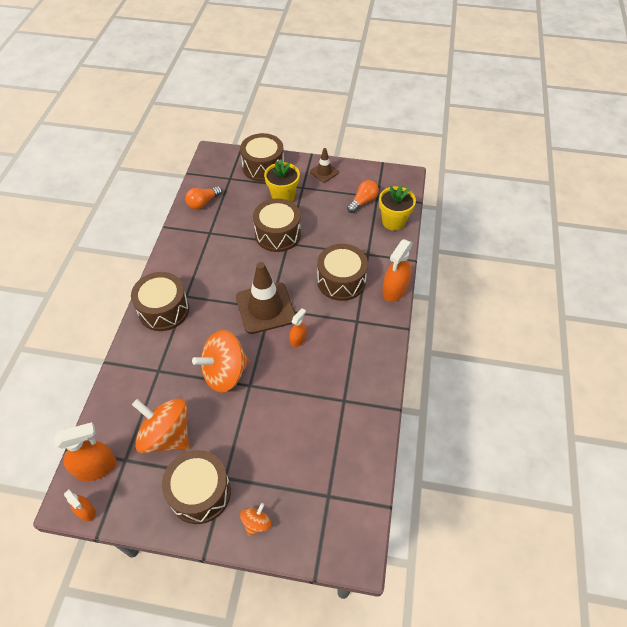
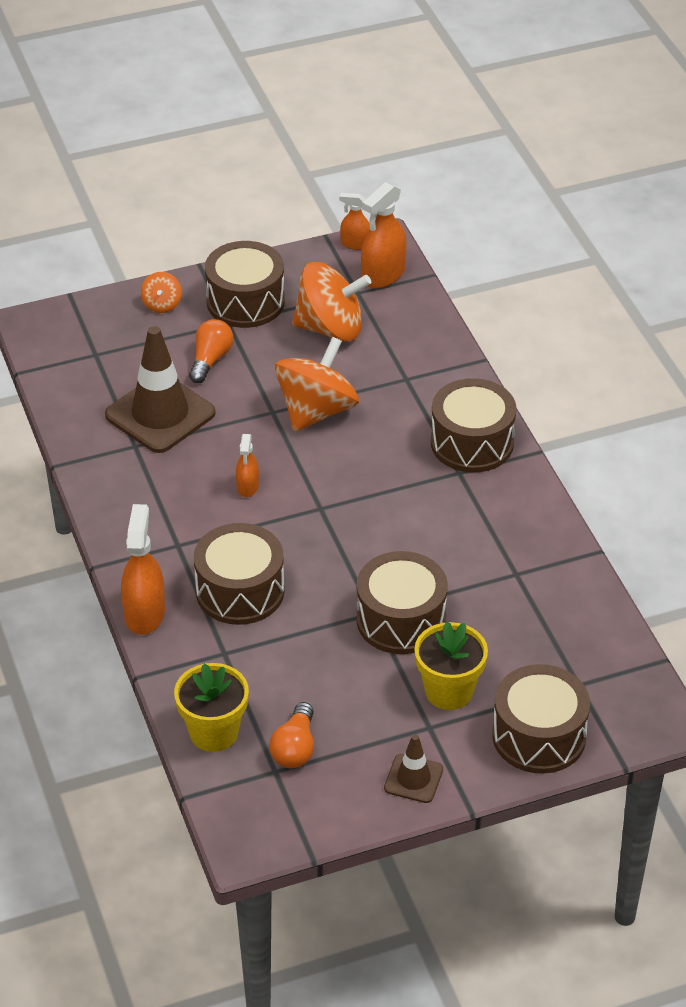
camera: 150 degrees right, 10 degrees down
(203, 203) = (578, 617): orange light bulb -> orange light bulb (210, 360)
(265, 308) = (327, 505): brown traffic cone -> brown traffic cone (160, 414)

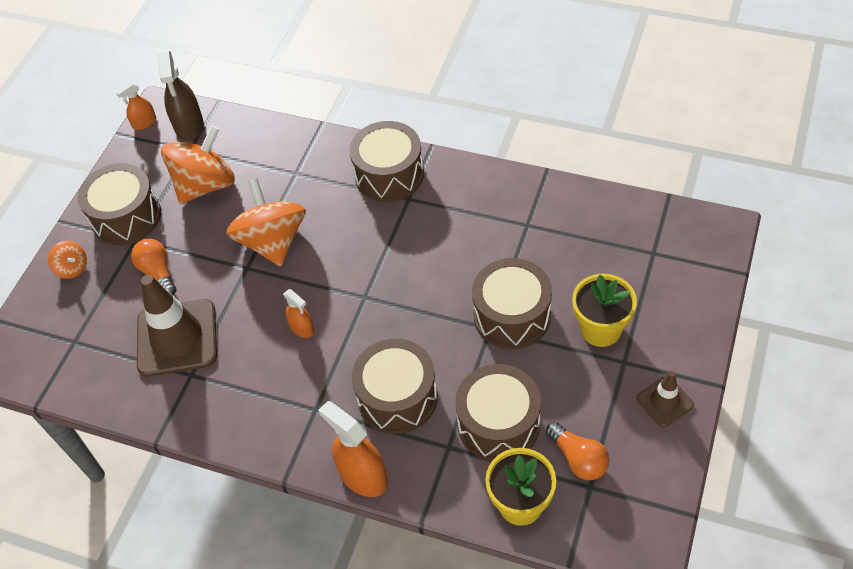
camera: 45 degrees left, 10 degrees up
(383, 275) = (189, 126): orange spray bottle -> brown spray bottle
(539, 736) = (682, 303): brown drum -> brown drum (498, 424)

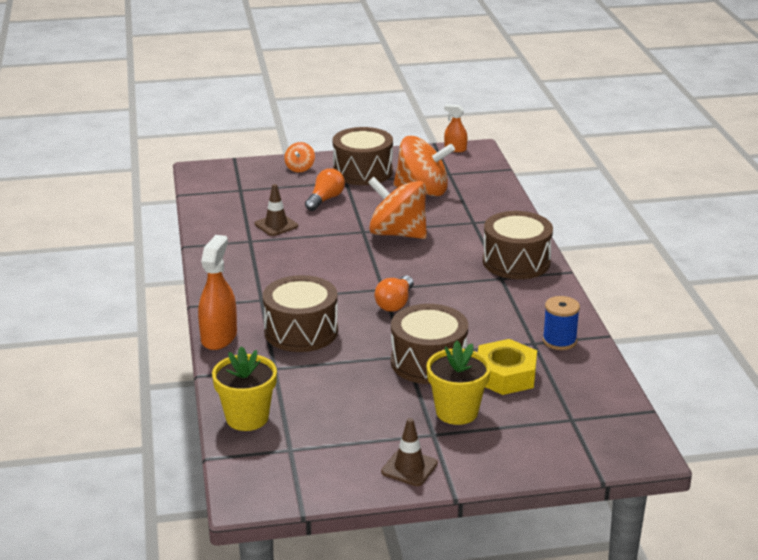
camera: 55 degrees right, 25 degrees down
(177, 338) = (276, 225): brown traffic cone -> brown traffic cone, size x0.51
(189, 126) = (471, 166): brown spray bottle -> none
(272, 241) = (397, 233): orange spinning top -> orange spinning top turned 105 degrees counterclockwise
(302, 328) = (329, 271): orange spray bottle -> none
(498, 424) = (315, 386): brown drum -> none
(535, 205) = (559, 341): none -> blue spool
(565, 268) = (505, 375): none -> yellow nut
(578, 459) = (312, 436): orange light bulb -> orange light bulb (395, 303)

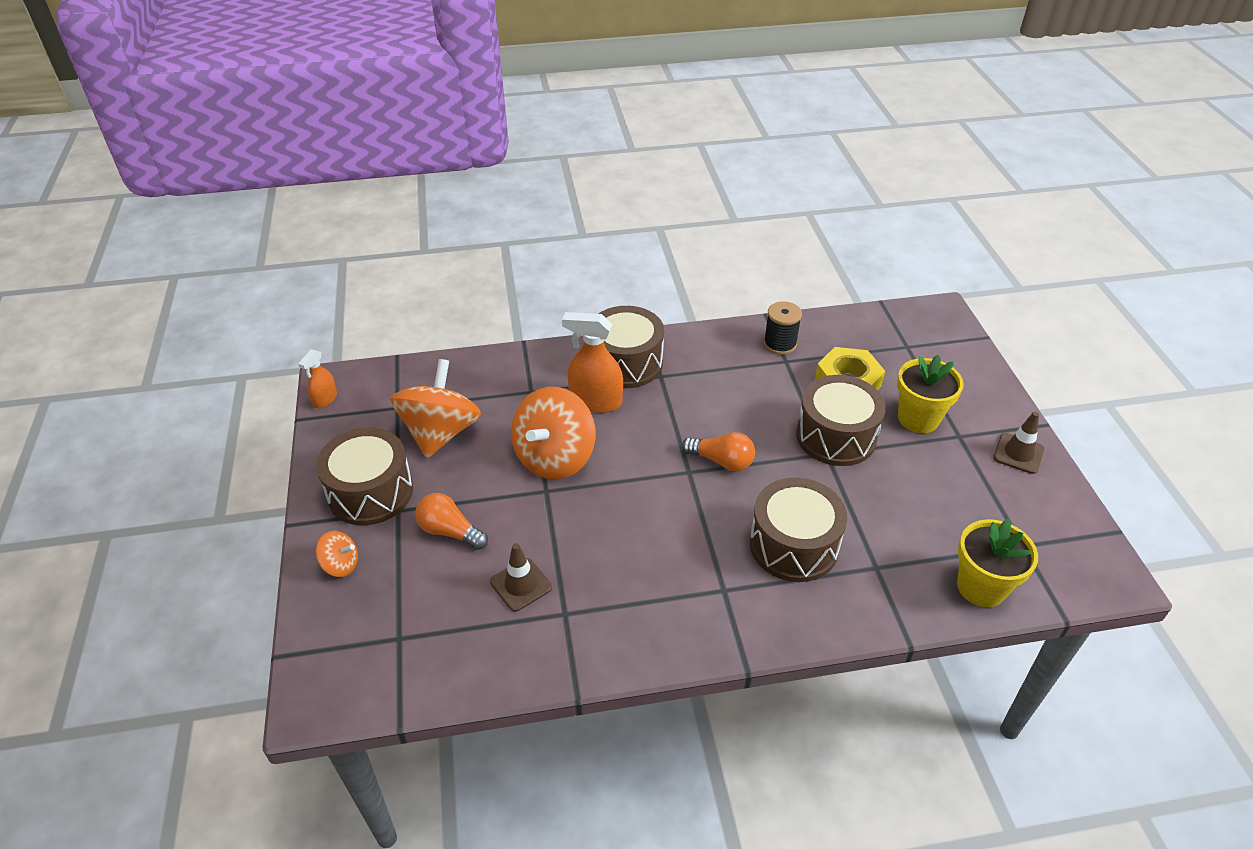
camera: 90 degrees left, 15 degrees up
(219, 337) = (820, 629): orange spray bottle -> orange spray bottle (595, 401)
(559, 341) = (780, 344): blue spool -> black spool

